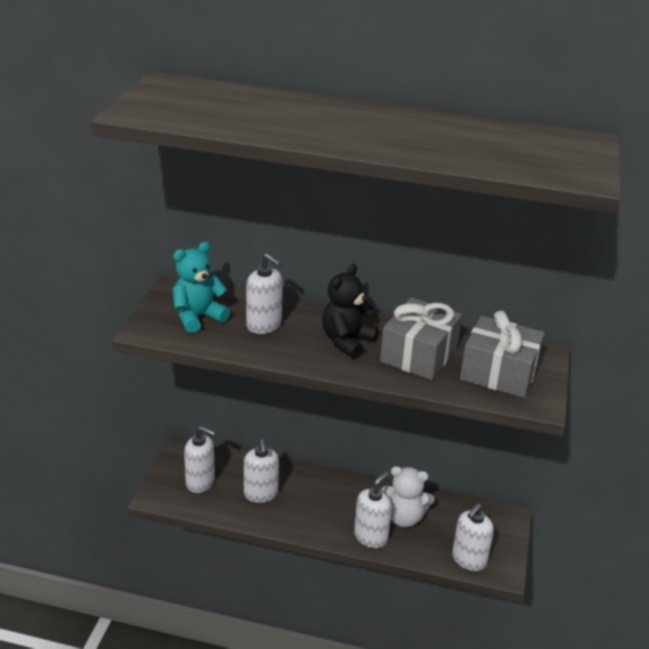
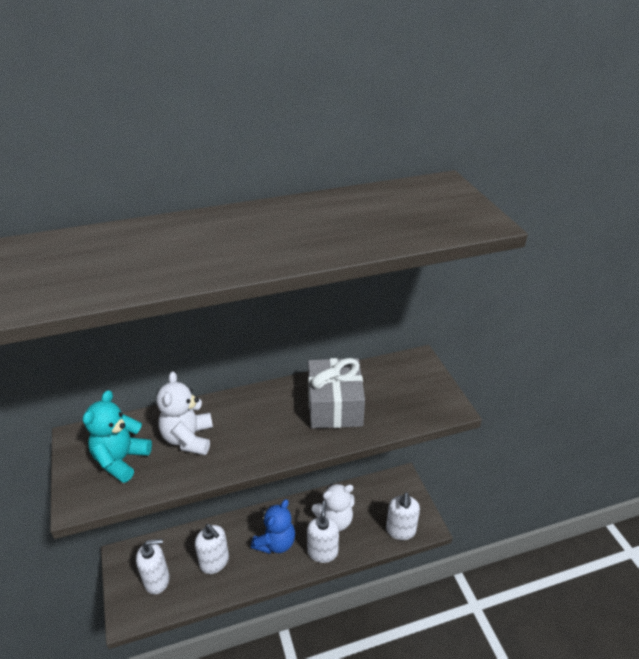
camera: 30 degrees left, 5 degrees up
(264, 325) = (188, 438): white soap dispenser -> white teddy bear
(329, 507) = (275, 543): none -> blue teddy bear
(347, 342) = (270, 421): black teddy bear -> none
(499, 373) = (403, 393): grey gift -> none

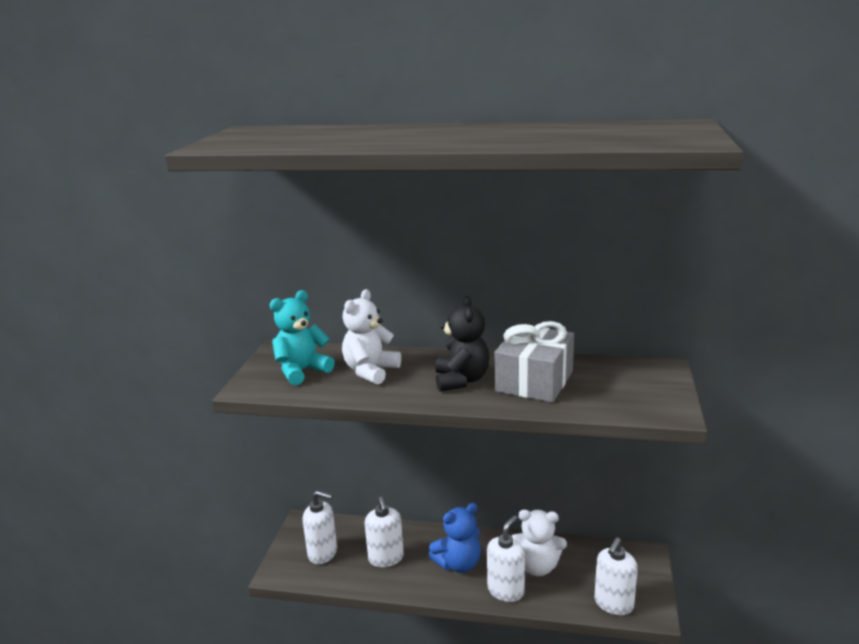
camera: 30 degrees right, 15 degrees down
(276, 424) = (461, 380): none -> black teddy bear

